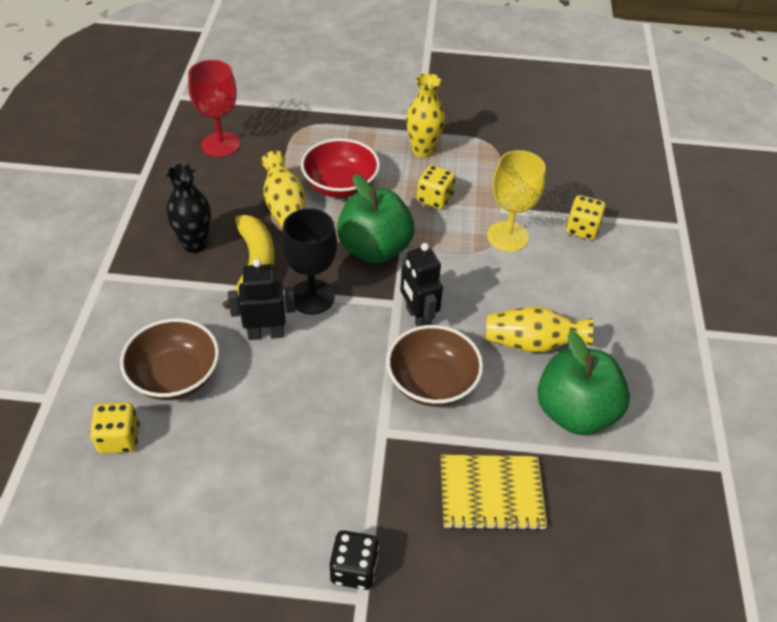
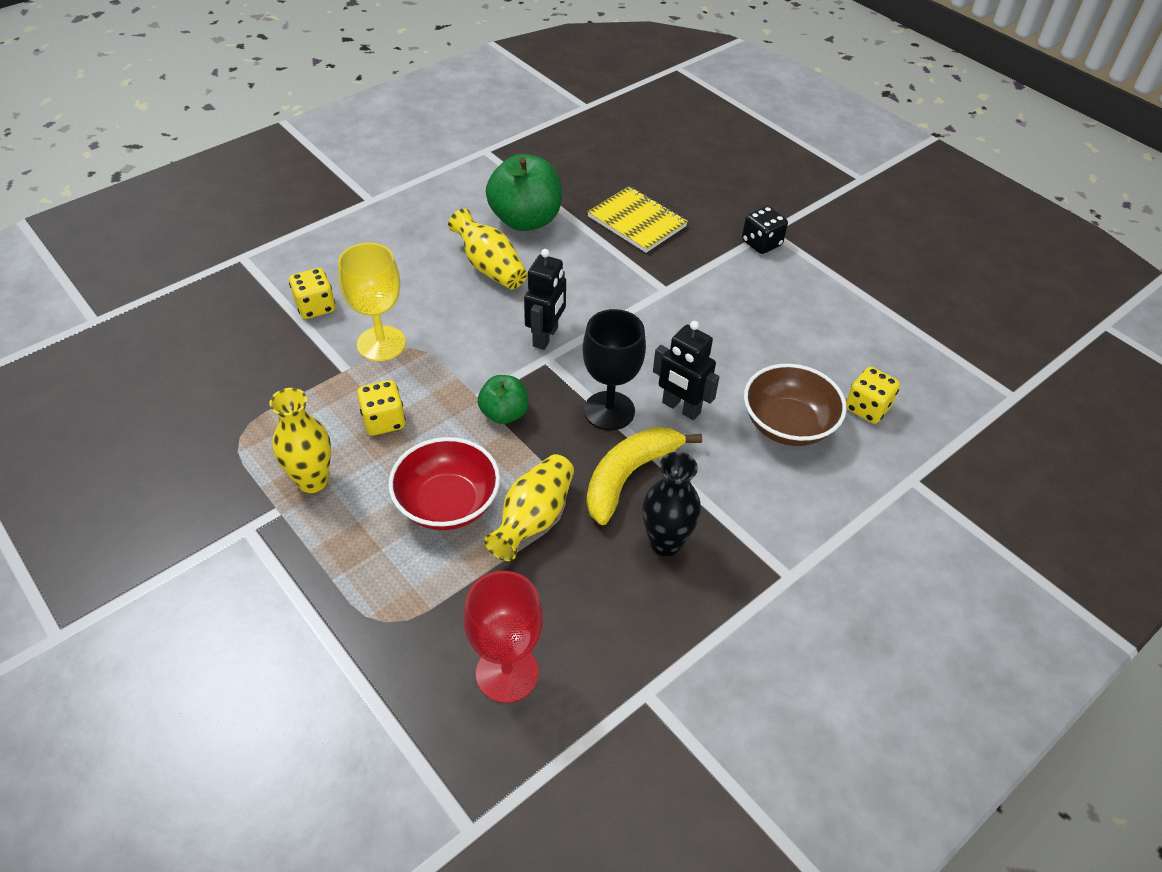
camera: 135 degrees left, 0 degrees up
(374, 249) = (504, 414): green apple -> green apple, size x0.55
(432, 383) = (594, 292): brown bowl -> none

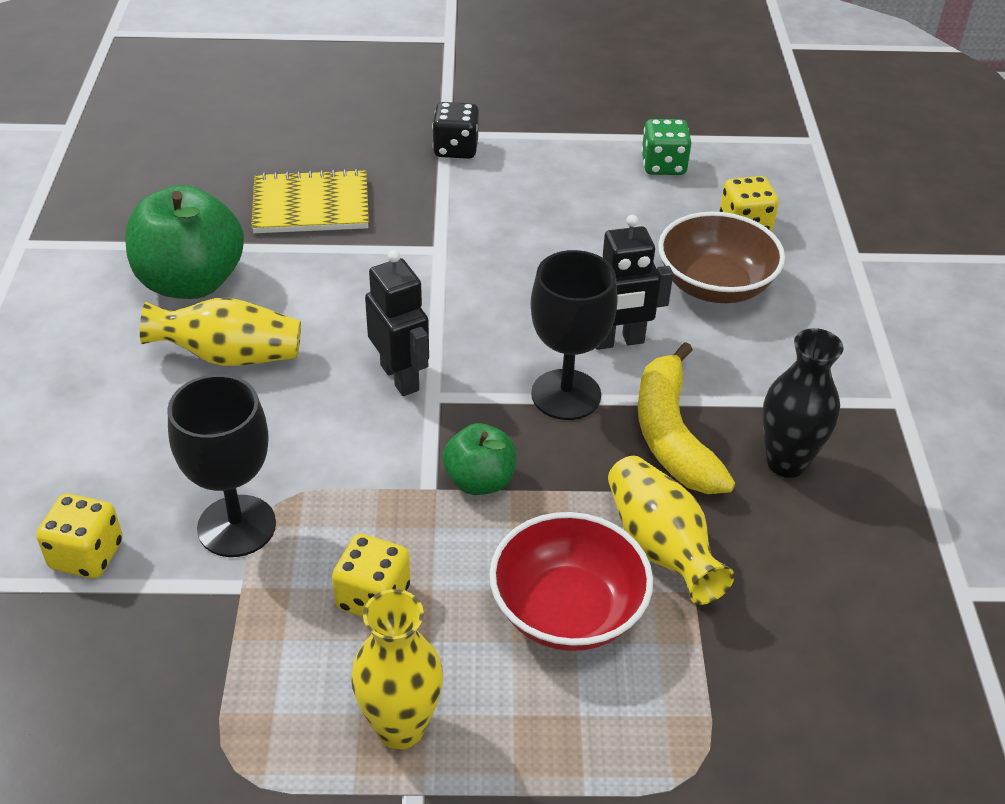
camera: 50 degrees left, 5 degrees down
(381, 343) = (236, 526): yellow goblet -> black goblet
(507, 673) = (856, 695): red goblet -> none
(874, 338) = (663, 165): none -> green dice

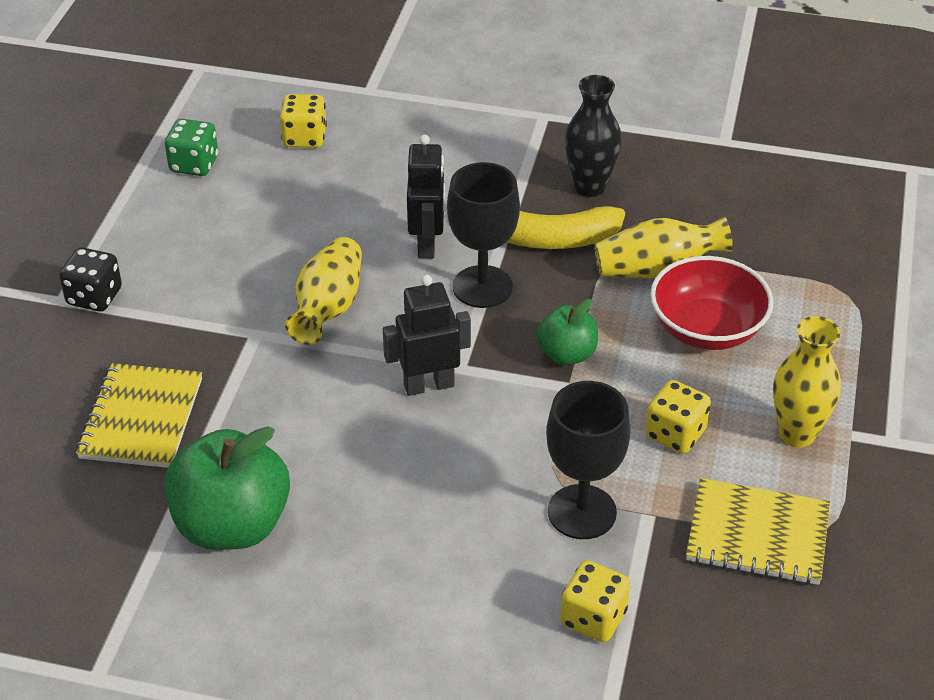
camera: 75 degrees left, 0 degrees up
(219, 698) = (757, 535): none -> yellow notebook
(230, 356) = (359, 501): yellow vase -> yellow vase (328, 308)
(714, 285) = (377, 174): brown bowl -> none

